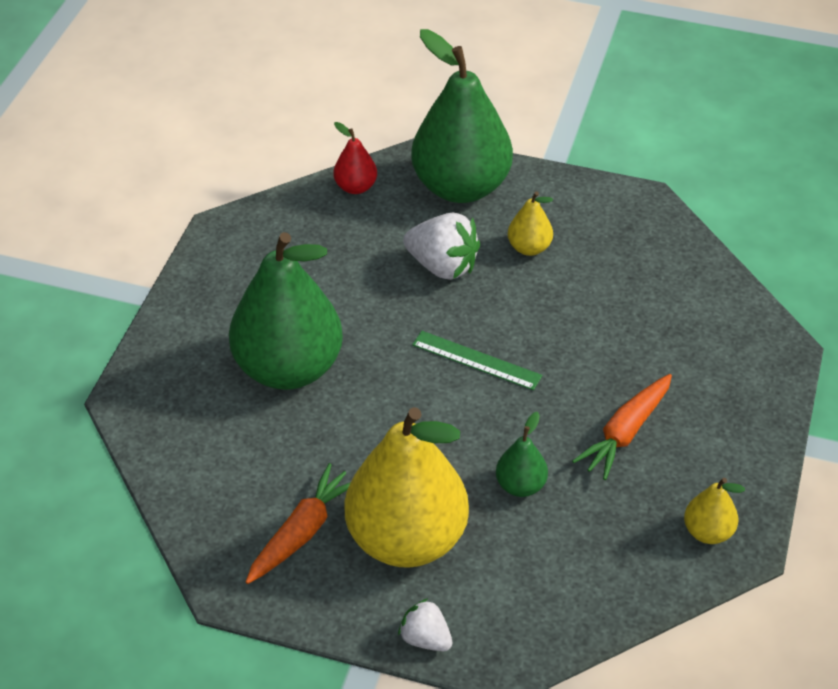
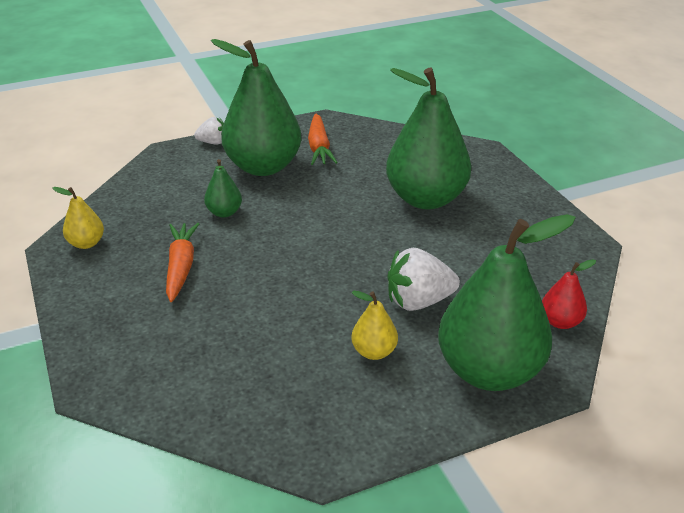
camera: 140 degrees right, 10 degrees down
(407, 539) = (263, 167): yellow pear -> green pear
(476, 360) = (322, 258): green ruler -> none

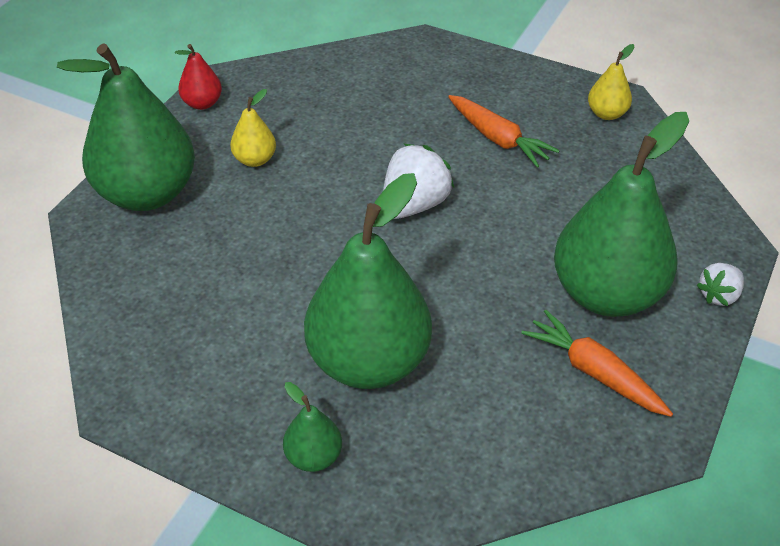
camera: 140 degrees right, 10 degrees up
(224, 212) = (549, 210): green pear -> green pear (313, 457)
(418, 301) = (257, 222): white strawberry -> white strawberry (414, 205)
(560, 322) = (107, 275): red pear -> red pear (202, 103)

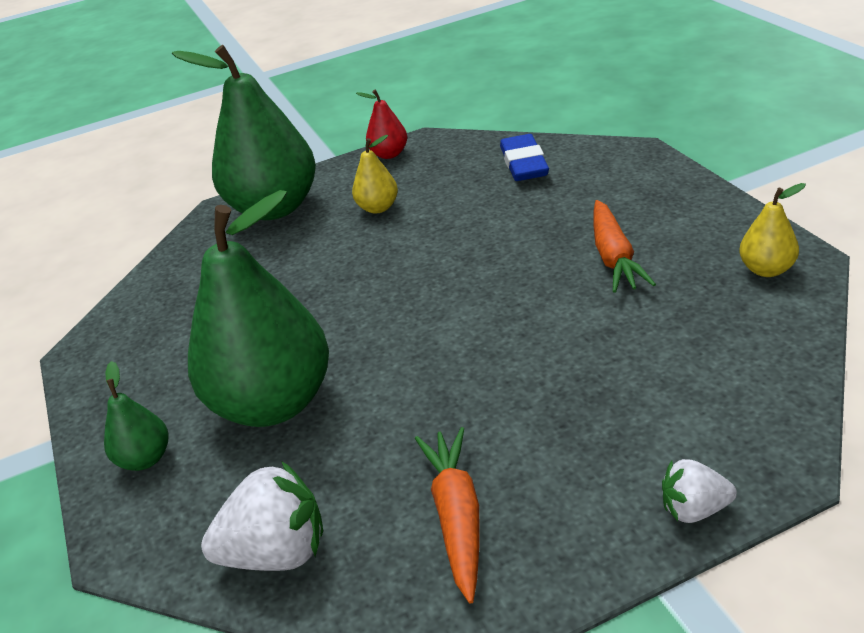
camera: 45 degrees right, 10 degrees down
(341, 78) = (524, 163): none -> blue eraser
(414, 205) = (464, 288): white strawberry -> white strawberry (277, 553)
(606, 294) = (560, 446): green pear -> none

